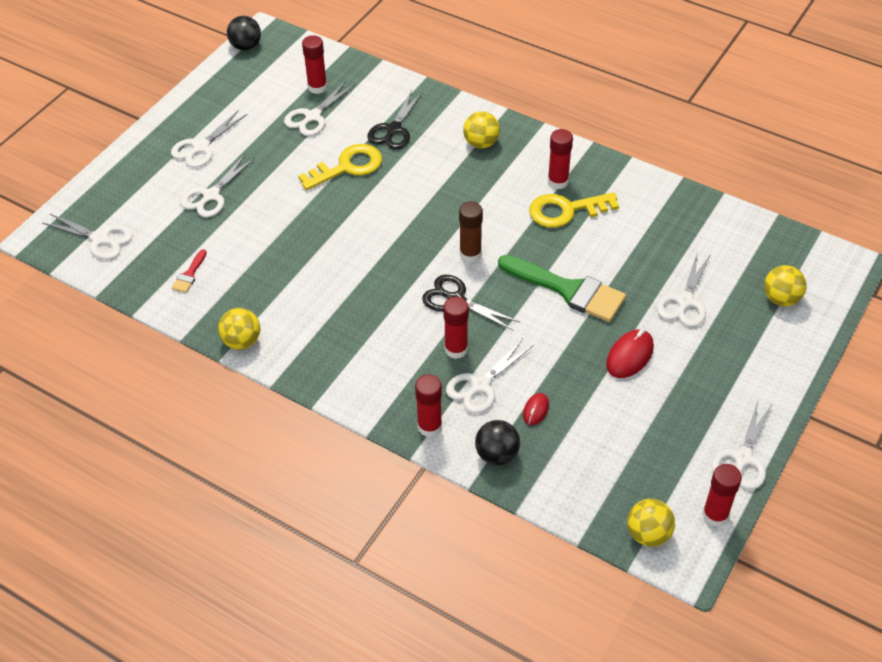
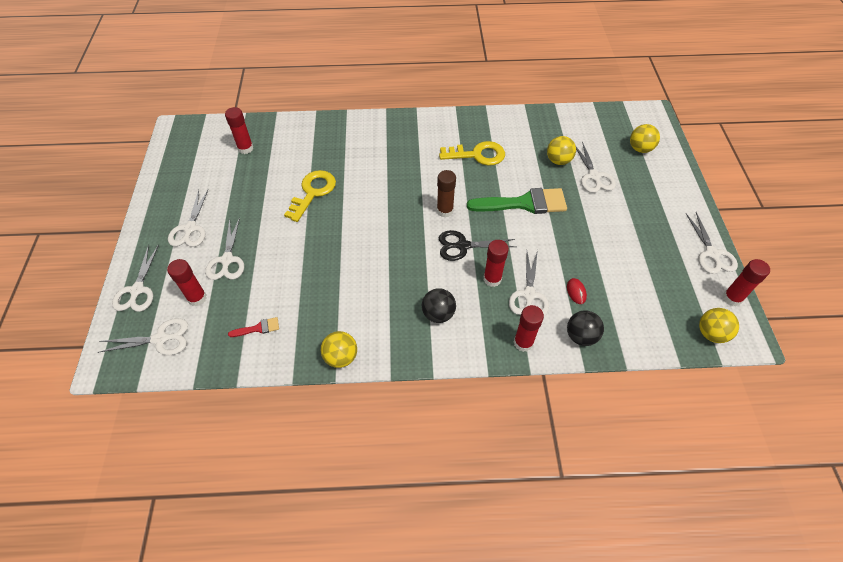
camera: 35 degrees left, 5 degrees up
(189, 274) = (258, 328): red brush -> red brush turned 90 degrees counterclockwise
(246, 46) = (168, 143): black ball -> black ball (438, 314)
(313, 116) = (259, 169): white scissors -> white scissors (137, 290)
(394, 129) = (323, 153): black scissors -> none
(481, 143) = (389, 137): yellow ball -> yellow ball (558, 161)
(558, 181) = (457, 139): red glue stick -> red glue stick (197, 298)
(565, 210) = (477, 155): yellow key -> yellow key turned 135 degrees counterclockwise
(629, 356) = (595, 226): red mouse -> none

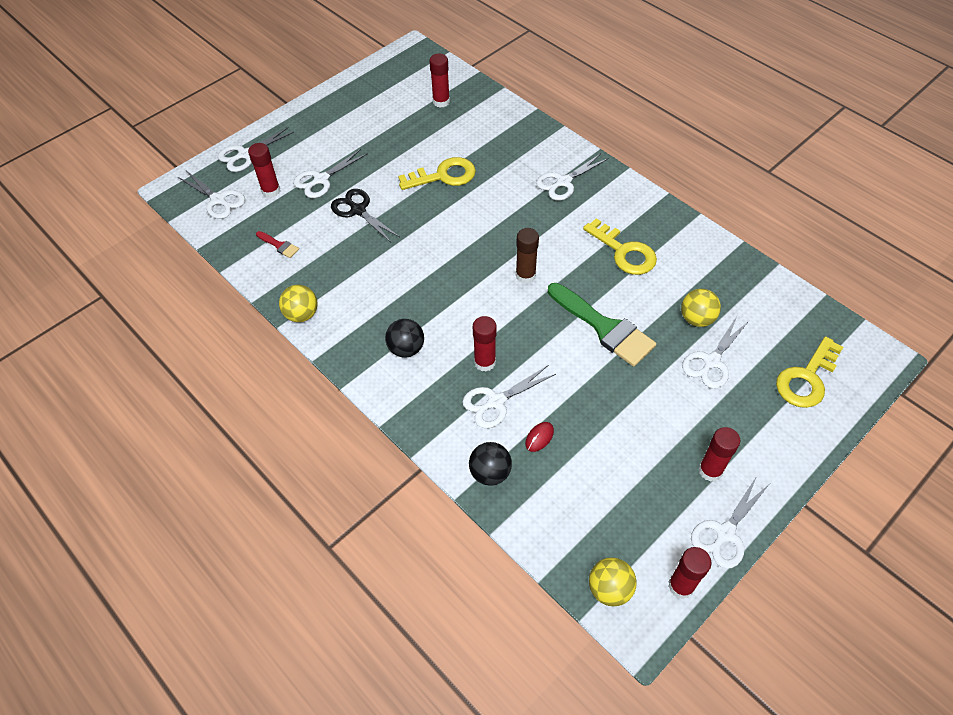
camera: 50 degrees right, 0 degrees up
(190, 228) = (327, 136): white scissors -> white scissors (563, 182)
(463, 246) = (499, 316): black scissors -> black scissors (358, 210)
(523, 343) = (437, 431): red glue stick -> red glue stick (710, 470)
(640, 149) = (806, 378): yellow ball -> yellow key

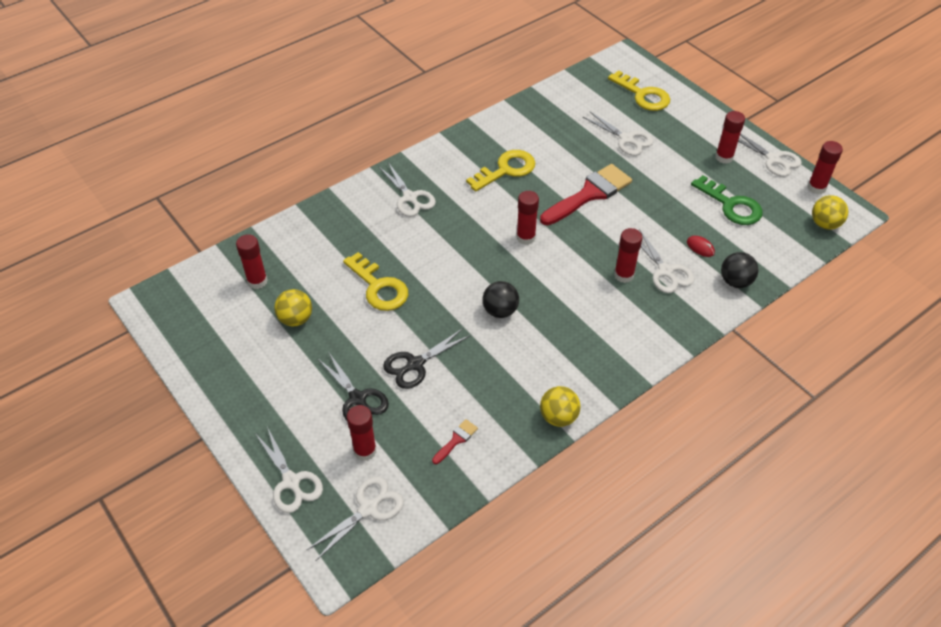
camera: 85 degrees left, 5 degrees down
(321, 179) = (357, 399): white scissors -> black scissors
(406, 349) = (606, 331): black ball -> black ball (500, 311)
(444, 176) = (379, 287): yellow key -> yellow key turned 150 degrees clockwise
(525, 275) = (525, 237): brown glue stick -> red glue stick
(604, 327) = (589, 194): green brush -> red brush
(620, 475) = (731, 205): none -> green key
(696, 319) = (584, 140): yellow ball -> yellow ball (296, 319)

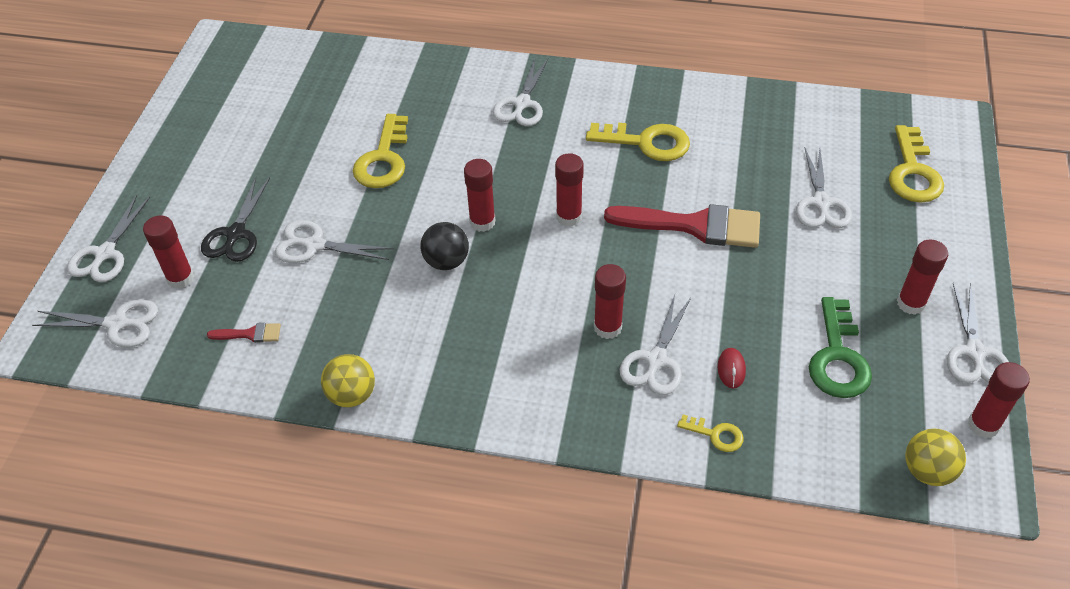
camera: 50 degrees right, 0 degrees up
(257, 281) = (307, 82): red glue stick -> red glue stick (482, 222)
(296, 319) = (288, 134): yellow ball -> none
(415, 364) = (315, 245): black scissors -> white scissors
(735, 281) = (716, 434): black ball -> yellow key

